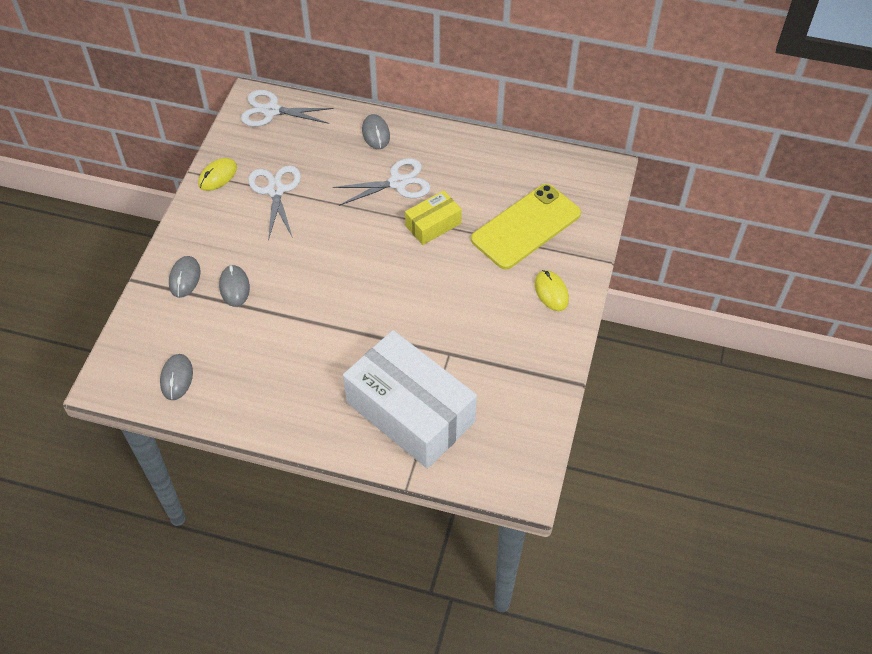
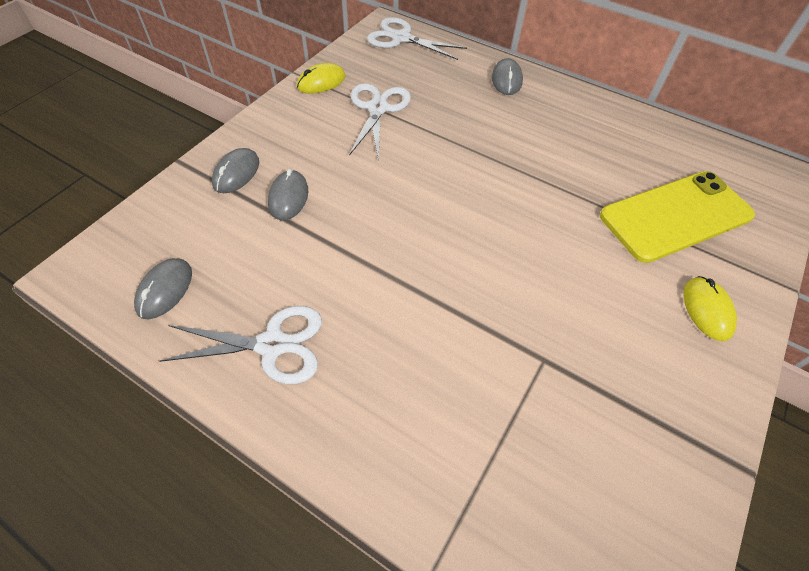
camera: 15 degrees right, 0 degrees up
(398, 183) = (520, 132): white scissors -> white scissors (272, 345)
(410, 412) = (466, 438): white box -> none
(433, 225) = (553, 185): yellow box -> none

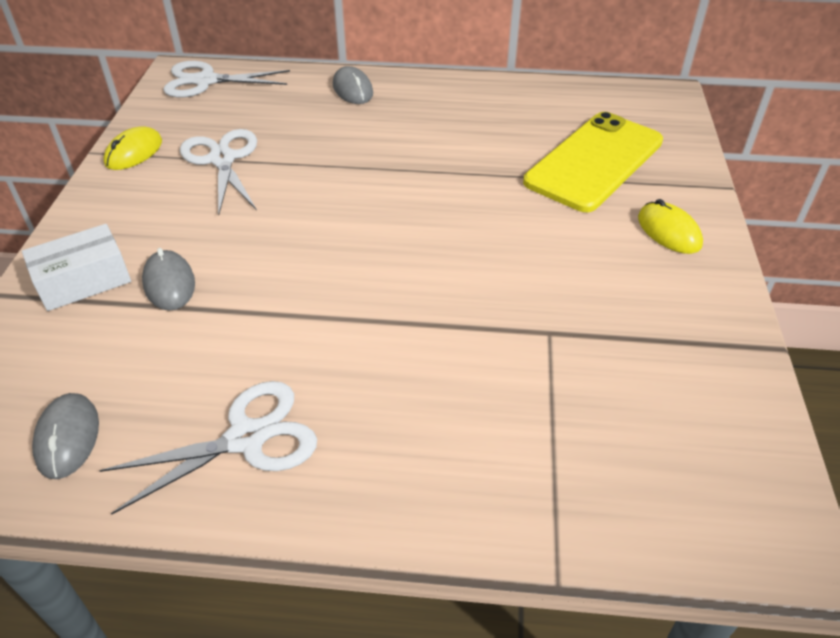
camera: 25 degrees left, 10 degrees down
(236, 173) = (83, 281): grey mouse -> white box

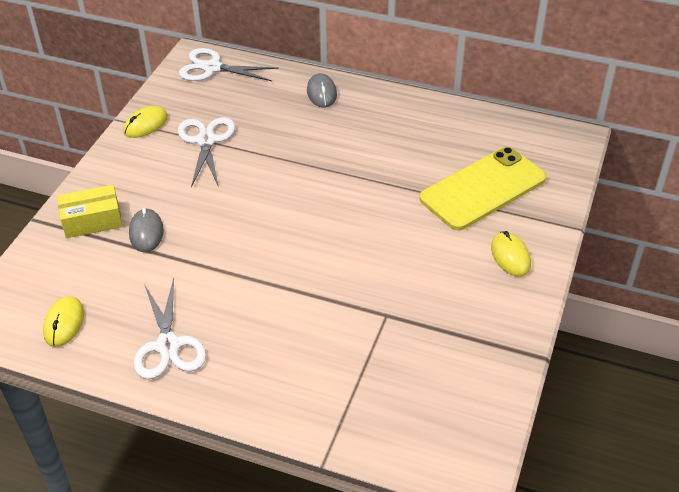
camera: 15 degrees right, 0 degrees up
(68, 438) = (64, 323): grey mouse -> yellow mouse
(83, 281) = (92, 220): white box -> yellow box
(246, 439) = (168, 345): white scissors -> white scissors turned 90 degrees clockwise

